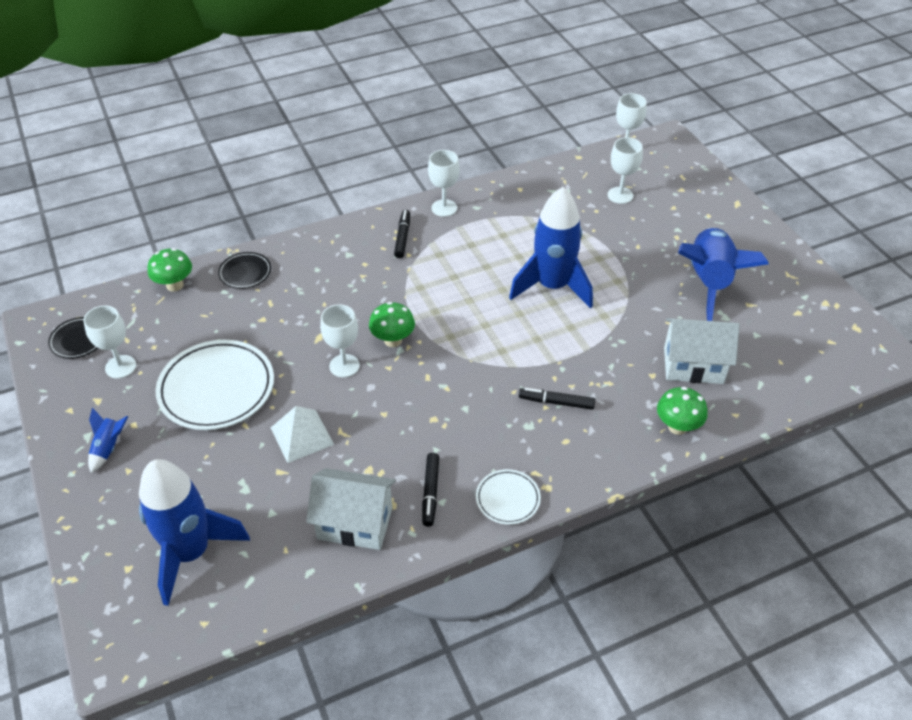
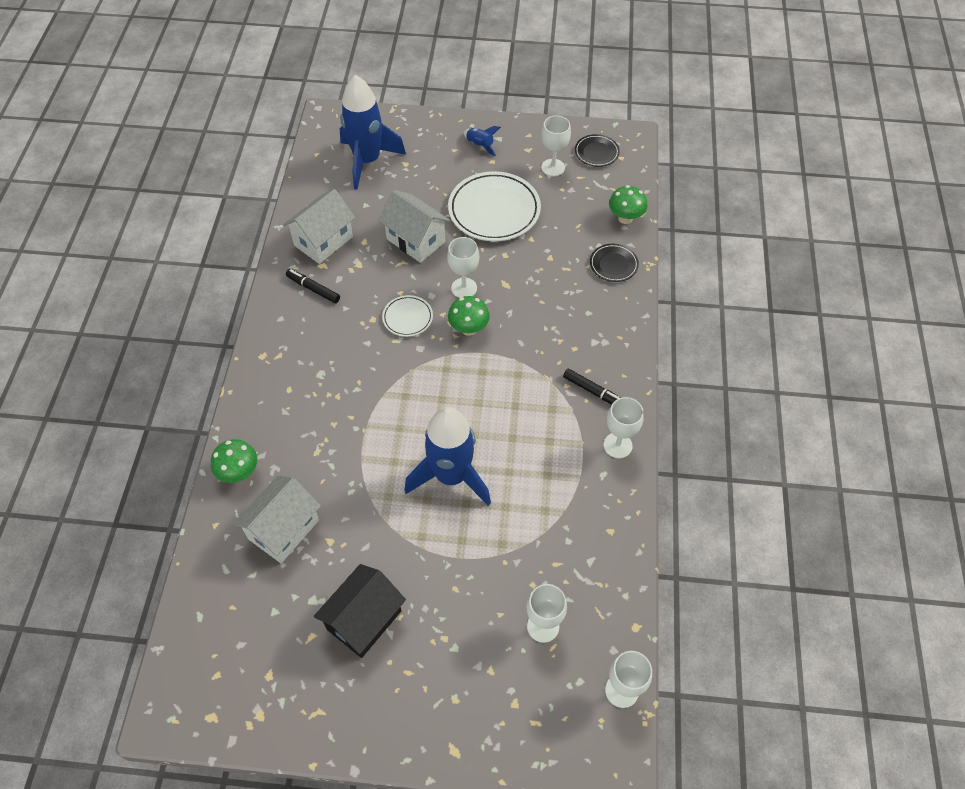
camera: 120 degrees right, 10 degrees up
(302, 436) = (415, 240): white pyramid -> white house
(508, 499) = (272, 328): white plate -> white plate (407, 318)
(556, 402) = (326, 404): black marker -> none
(708, 282) = (364, 620): blue rocket -> black house

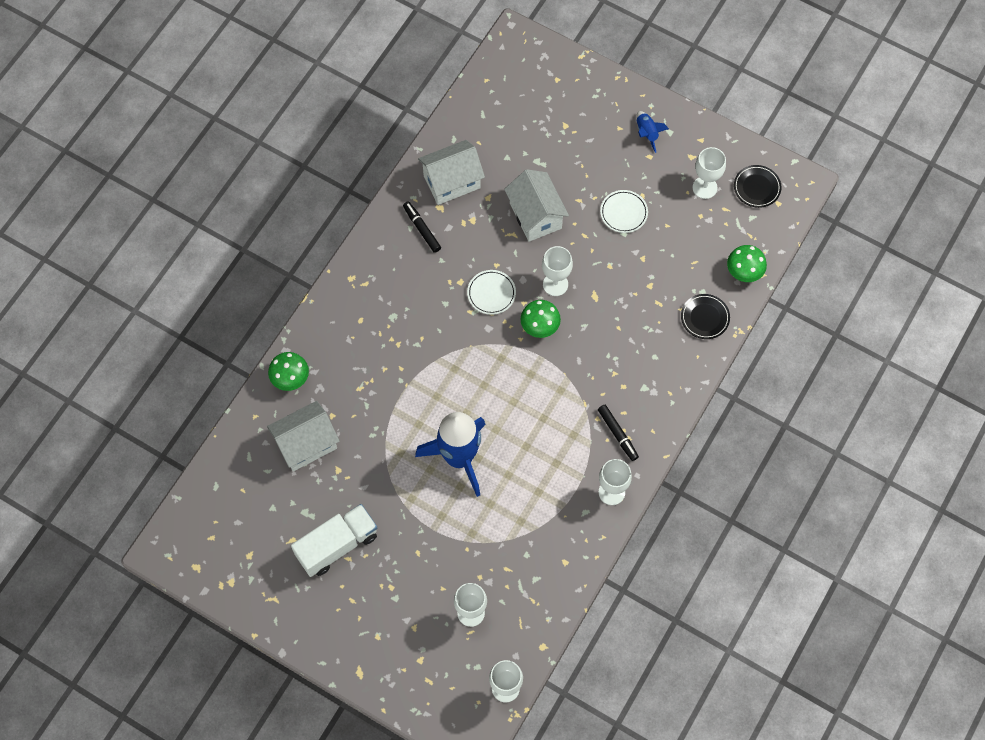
camera: 25 degrees right, 10 degrees up
(364, 620) = (337, 545): black house -> white truck
(367, 161) = (530, 108): blue rocket -> none
(494, 210) = (623, 213): white plate -> white plate, size x0.51

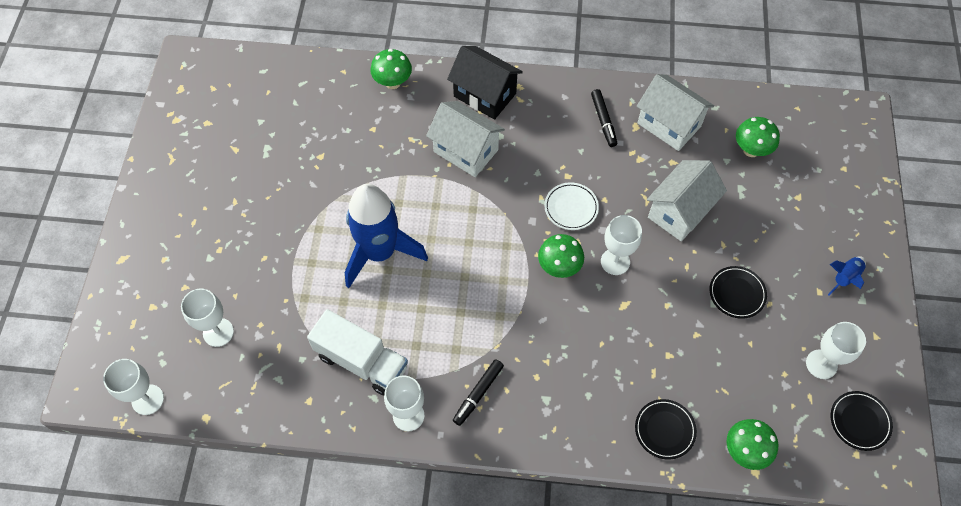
camera: 65 degrees right, 5 degrees down
(306, 444) = (335, 121): white house -> white house (466, 151)
(337, 545) = (244, 187): white truck -> white truck (362, 361)
(345, 309) = (484, 95): none -> black house
(421, 229) = (603, 121): black marker -> black marker turned 135 degrees clockwise
(507, 135) = (751, 150): none -> green mushroom
(623, 213) = (737, 293): white plate -> black plate

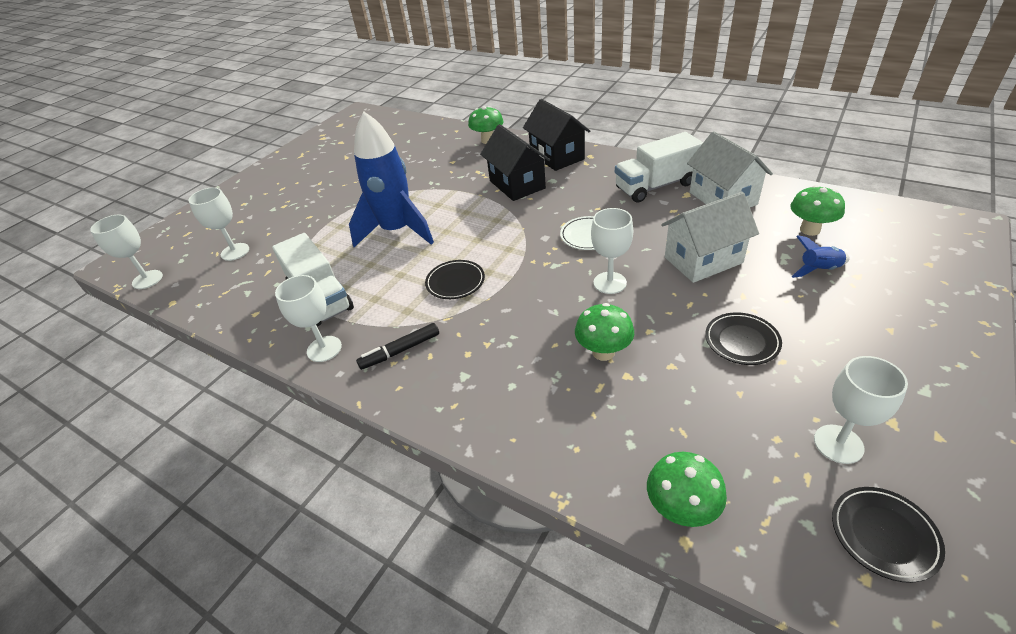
camera: 30 degrees right, 20 degrees down
(466, 151) = (517, 184): white house -> black house
(559, 267) = (549, 274): green mushroom -> green mushroom (603, 352)
(603, 121) = (656, 186): black marker -> white truck
(664, 430) = (582, 448): black plate -> black plate (455, 282)
(844, 278) = (902, 361): blue rocket -> blue rocket (819, 270)

